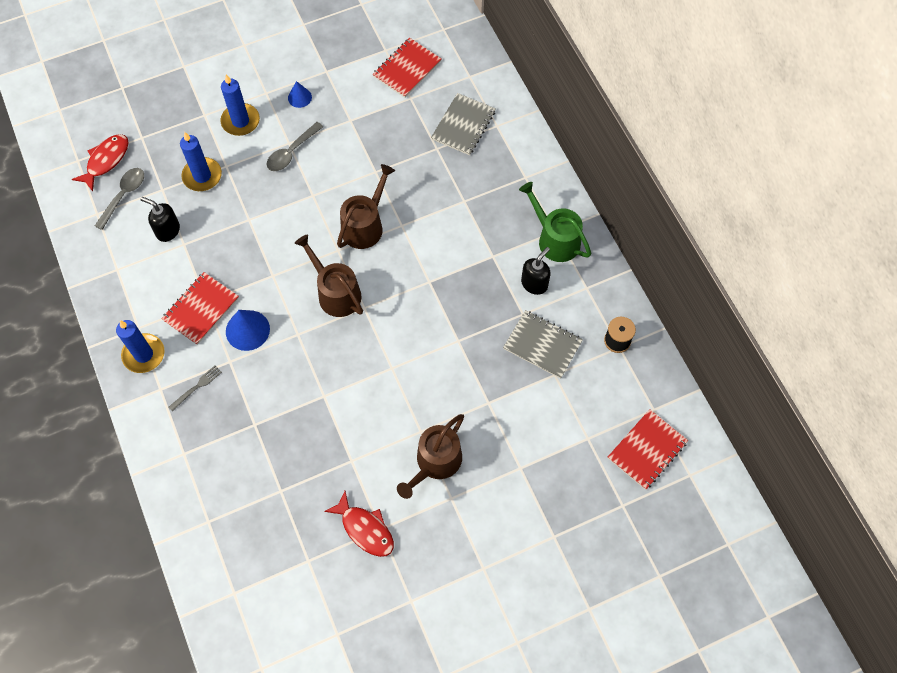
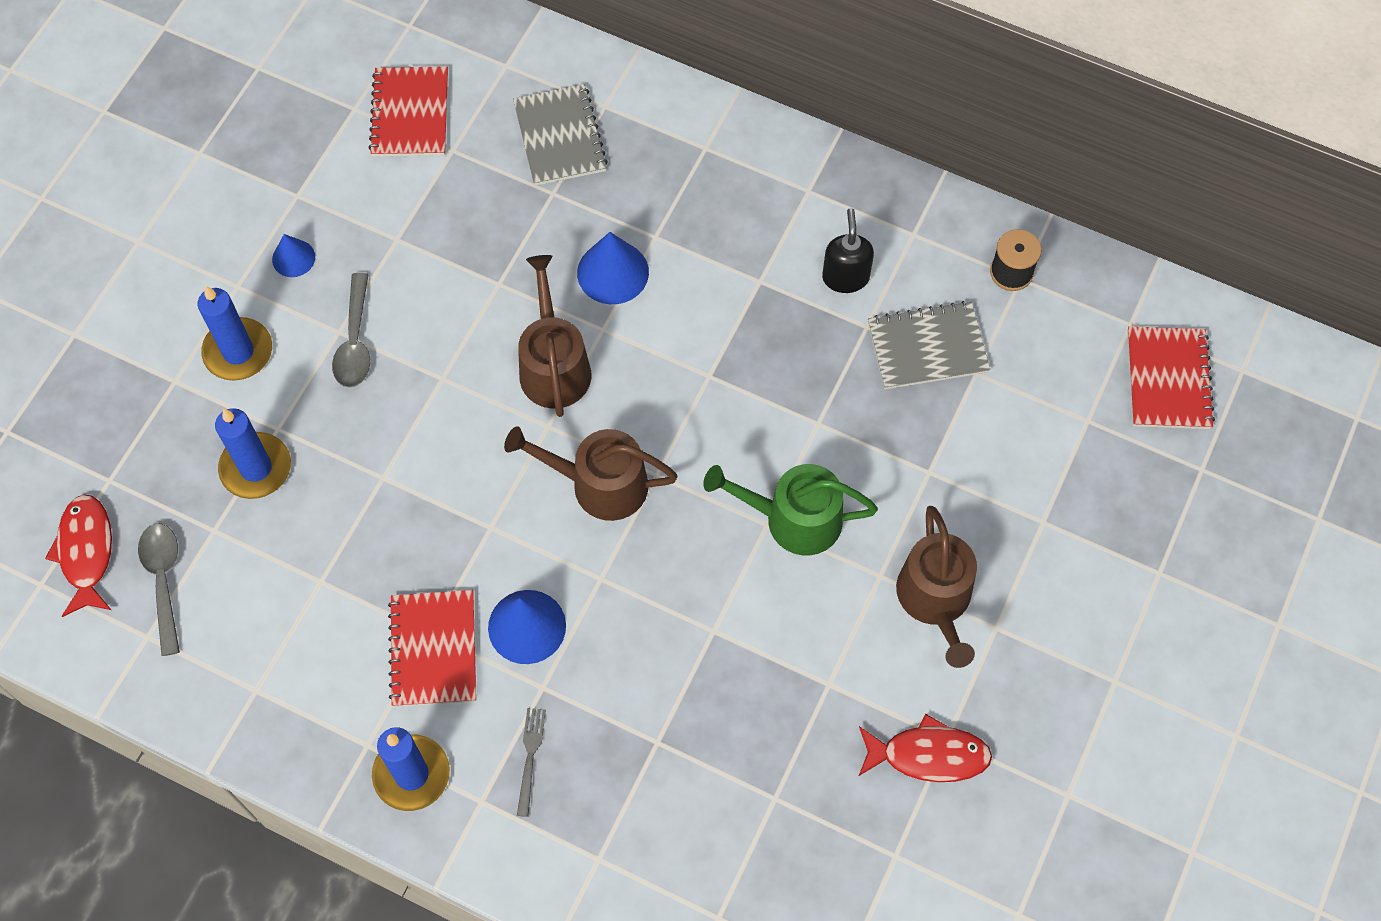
camera: 40 degrees left, 0 degrees up
(167, 230) = (279, 580): black soap dispenser -> none
(430, 203) = (613, 272): none -> blue cone
(555, 239) = (818, 201): green watering can -> green watering can (793, 519)

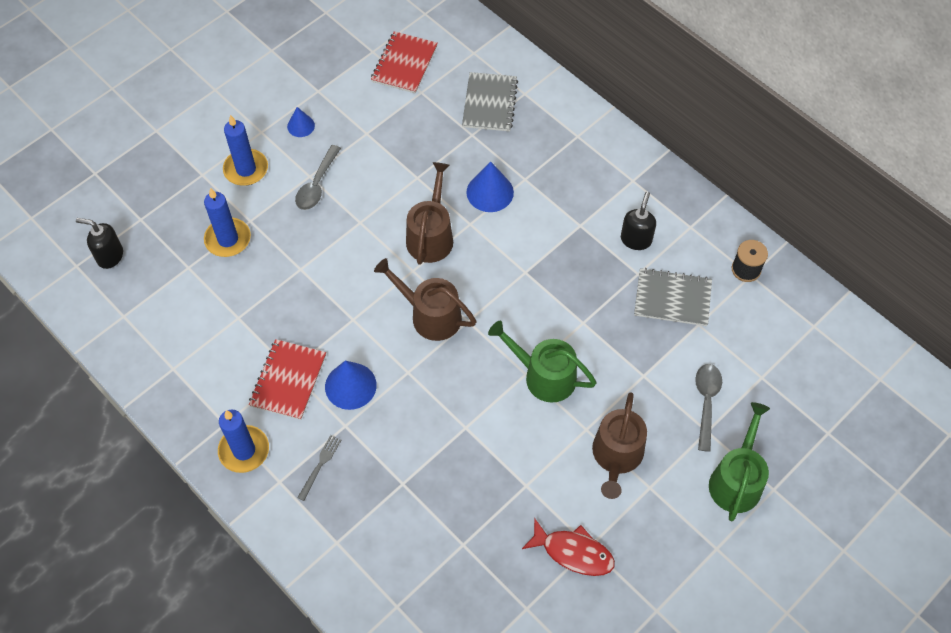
camera: 20 degrees right, 5 degrees down
(86, 552) = (110, 256): red fish -> black soap dispenser
(163, 581) = (146, 287): grey spoon -> grey spoon (706, 402)
(1107, 577) = (736, 480): none -> green watering can
(1168, 379) = (826, 369): red notebook -> none

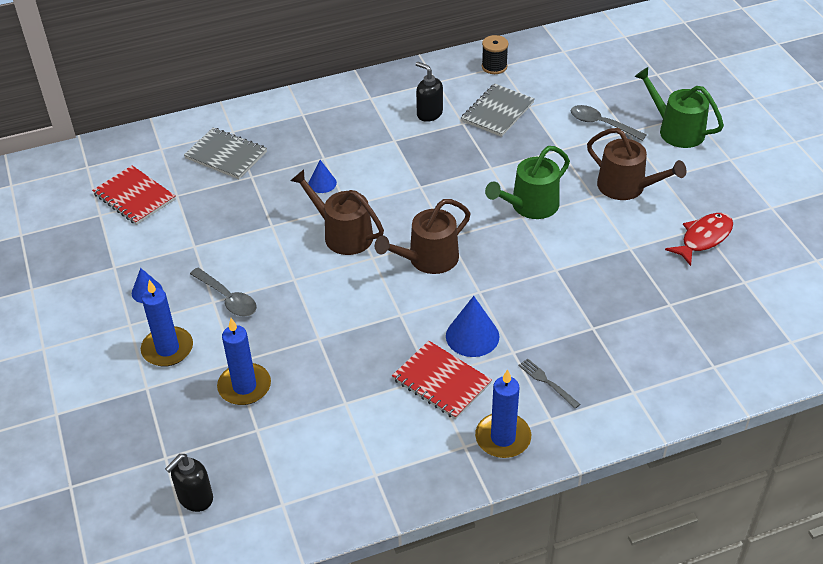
camera: 65 degrees left, 15 degrees down
(490, 192) = (322, 183): blue cone -> blue cone, size x0.60

